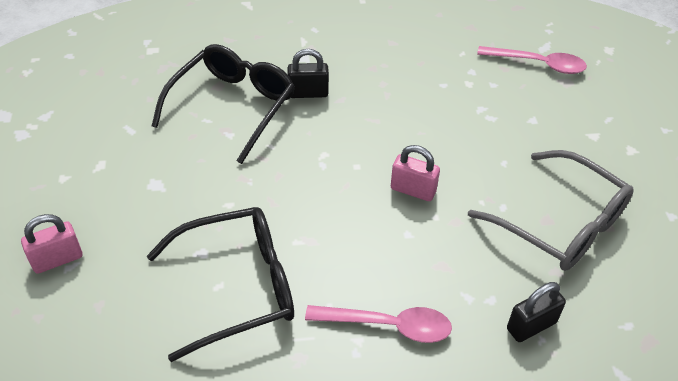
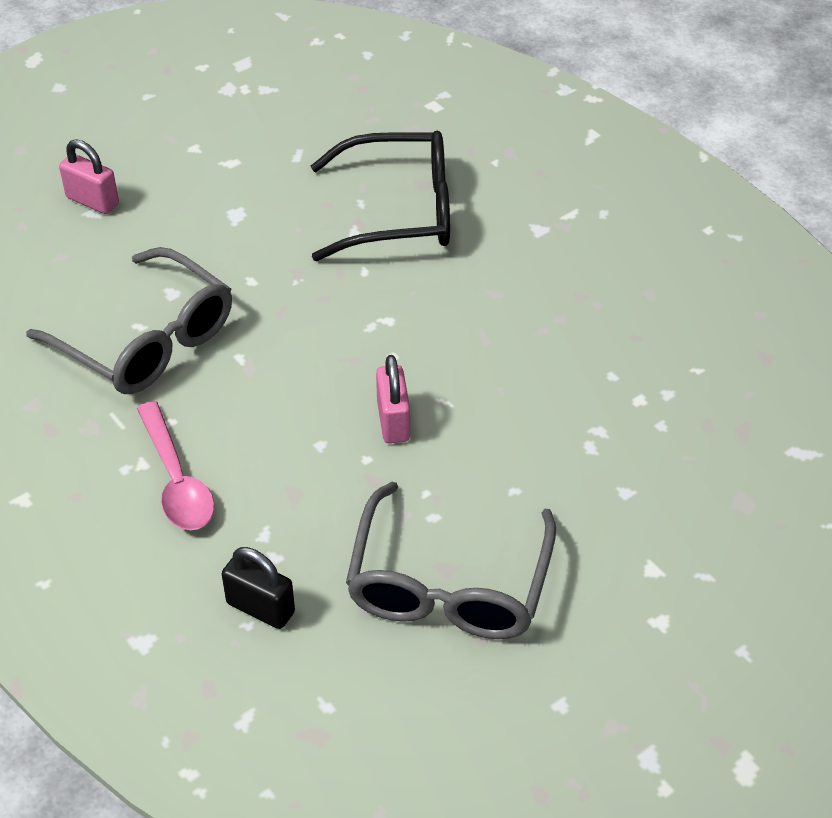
camera: 60 degrees right, 0 degrees up
(238, 287) = (147, 340): black glasses -> grey glasses
(308, 93) = (479, 261): black padlock -> none
(538, 64) = (753, 458): pink spoon -> none

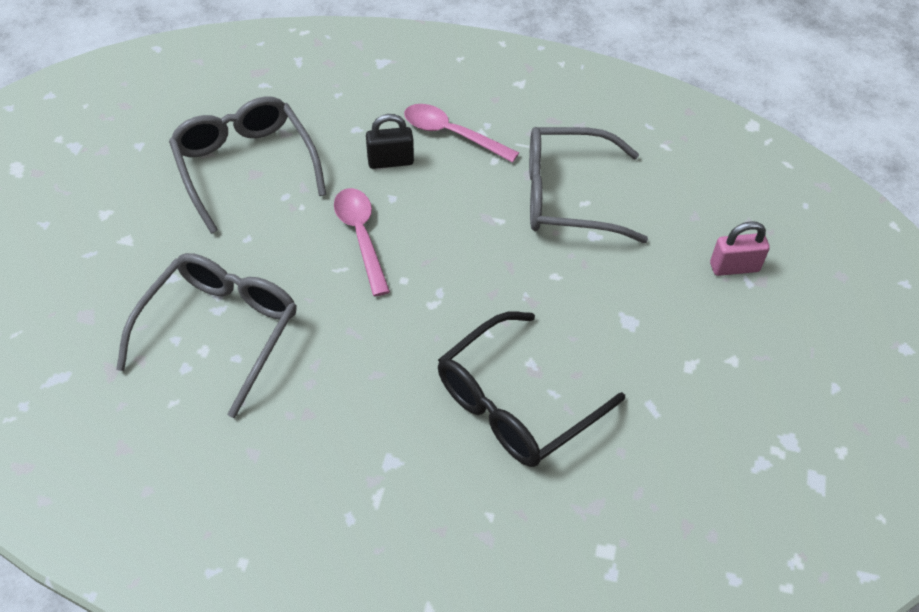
camera: 140 degrees right, 5 degrees up
(260, 608) = (338, 104): black padlock -> black padlock (390, 161)
(393, 421) = (361, 236): pink padlock -> pink spoon
(611, 407) = (220, 331): none -> grey glasses

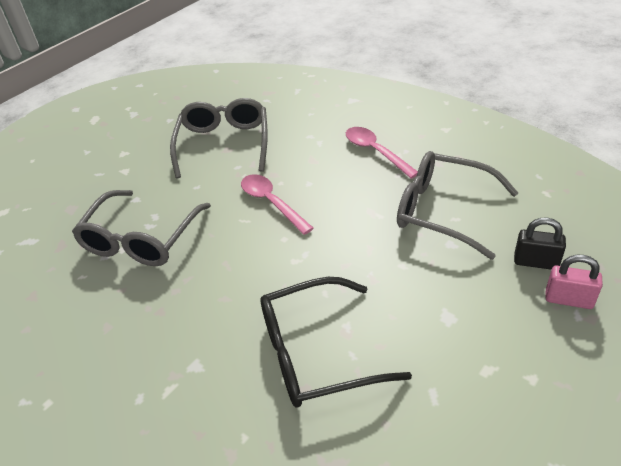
camera: 30 degrees right, 10 degrees down
(220, 331) = (141, 239): grey glasses -> grey glasses turned 150 degrees clockwise
(361, 236) = (271, 203): pink spoon -> pink spoon turned 45 degrees counterclockwise
(390, 161) = (321, 160): black padlock -> black padlock (536, 262)

